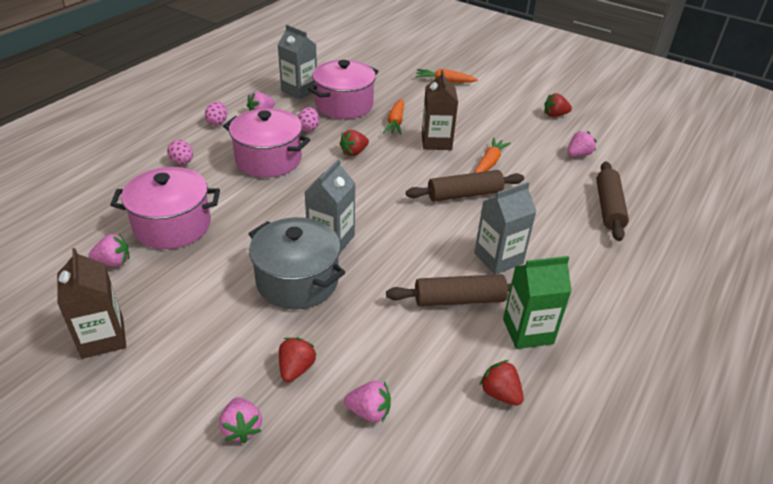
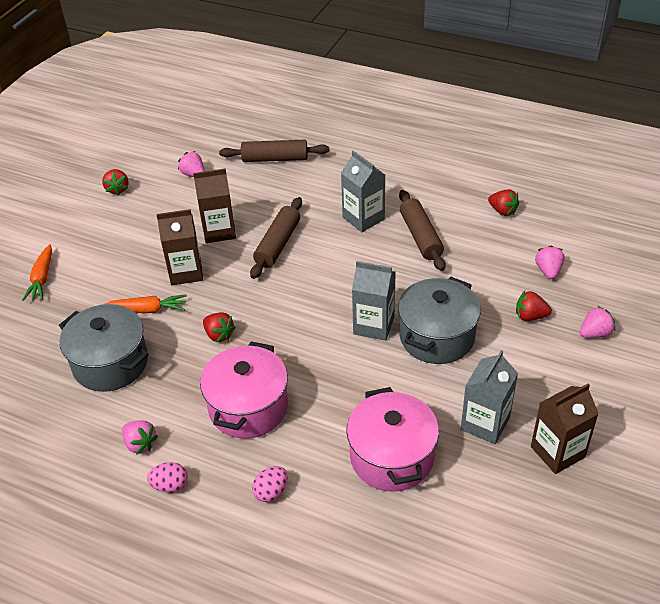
camera: 95 degrees left, 5 degrees up
(113, 262) = (464, 486): pink strawberry -> none
(299, 90) = (73, 418): grey carton -> grey carton (485, 423)
(309, 128) = (172, 386): pink egg -> none
(344, 105) = (110, 363): pink pot -> grey pot
(464, 194) = (277, 244): brown rolling pin -> brown rolling pin turned 45 degrees clockwise
(489, 163) = (219, 231): orange carrot -> brown carton
(500, 393) = (502, 211): red strawberry -> red strawberry turned 90 degrees counterclockwise
(528, 331) = (440, 200): green carton -> none

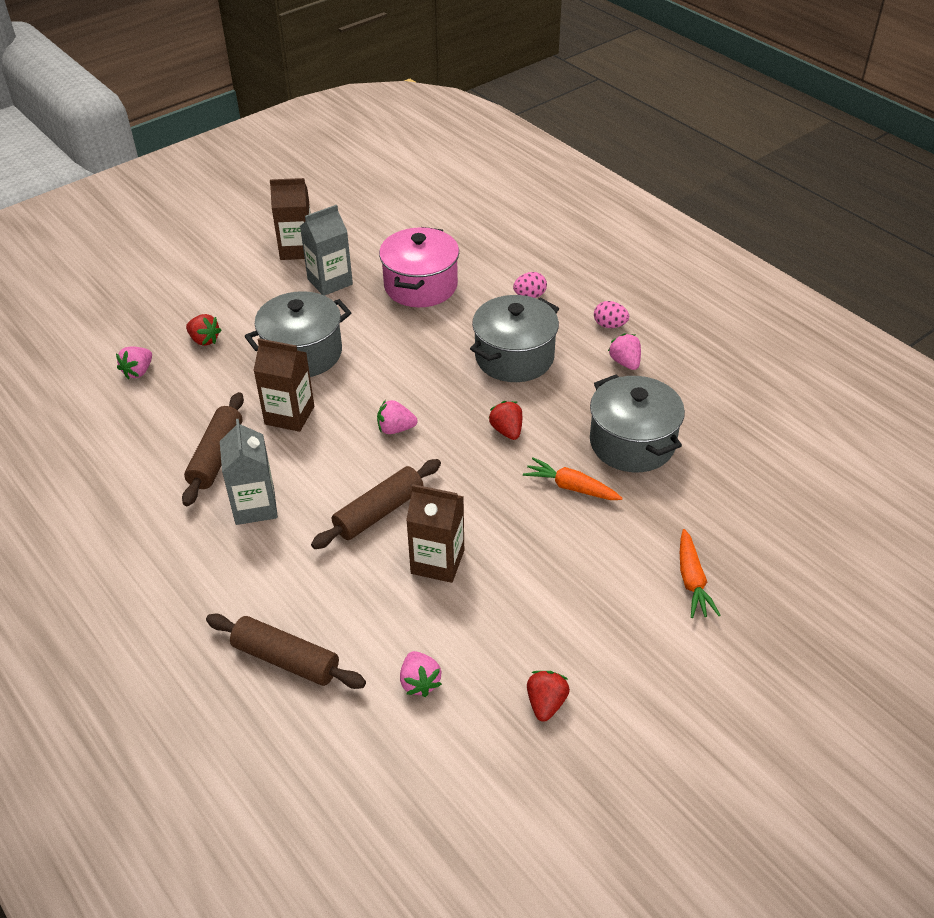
camera: 155 degrees left, 0 degrees up
(42, 279) = (692, 581): orange carrot -> orange carrot turned 150 degrees clockwise
(186, 272) = (507, 518): brown carton -> brown carton (289, 415)
(248, 407) = (514, 357): pink pot -> grey pot
(374, 325) = (350, 384): grey carton -> none
(502, 211) = (100, 451): red strawberry -> none
(595, 333) = (170, 308): pink strawberry -> pink strawberry (395, 429)

